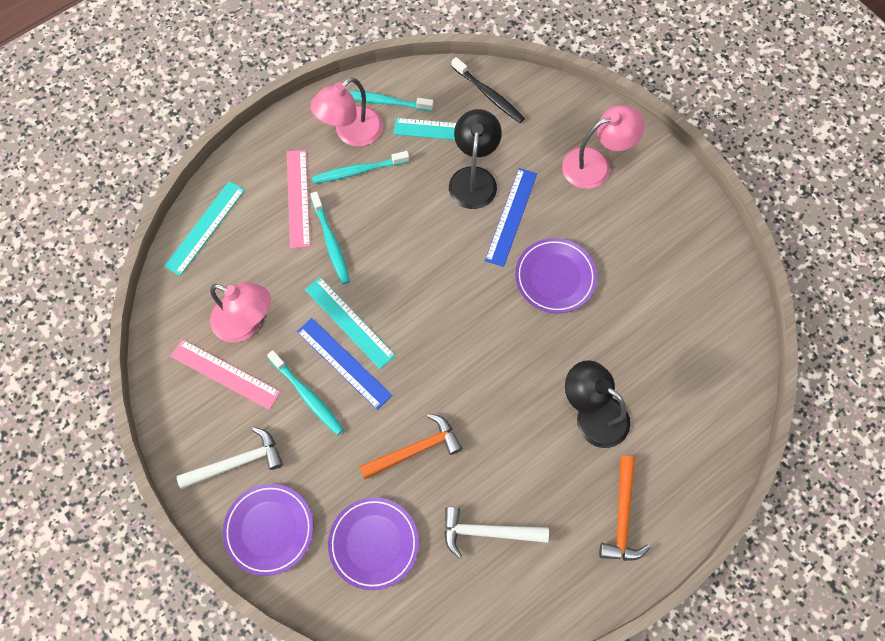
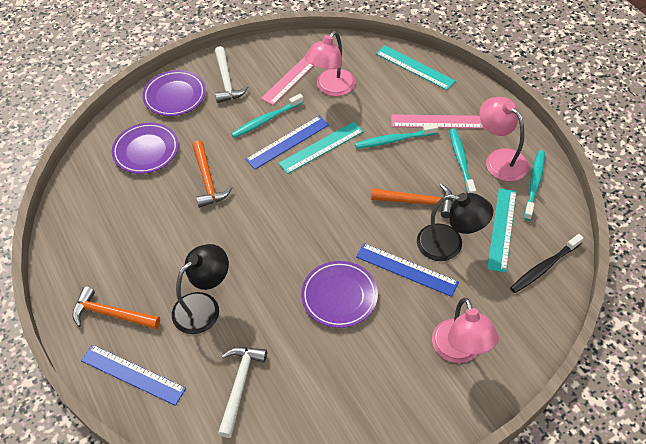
camera: 100 degrees right, 15 degrees down
(421, 211) = (418, 202): none -> orange hammer
(487, 532) = (131, 219): white hammer -> white hammer (240, 385)
(688, 471) = (133, 374): none -> blue ruler

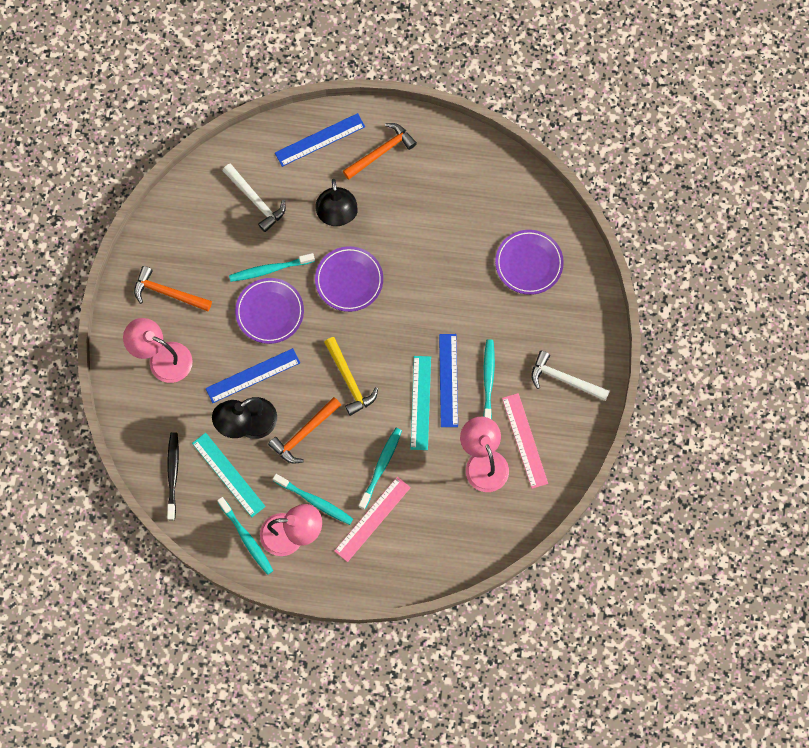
camera: 125 degrees right, 20 degrees up
(175, 96) = (579, 324): purple plate -> purple plate (349, 280)
(207, 180) = (456, 291): orange hammer -> orange hammer (168, 293)
(299, 324) = (270, 269): none -> turquoise toothbrush
(346, 201) = (349, 380): none -> yellow hammer
(415, 67) = (451, 555): turquoise ruler -> none

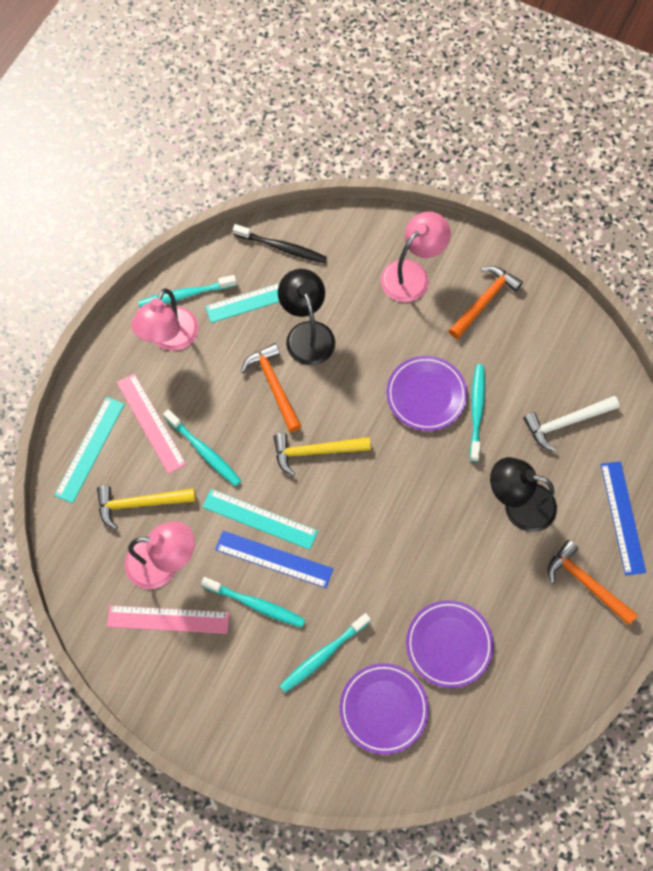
camera: 110 degrees right, 5 degrees down
(253, 375) = (359, 355): blue ruler -> none
(314, 501) = (195, 372): turquoise toothbrush -> turquoise toothbrush (323, 655)
(349, 280) = (434, 491): purple plate -> purple plate (449, 644)
(381, 152) = (586, 583): orange hammer -> orange hammer turned 150 degrees clockwise
(412, 558) = (90, 449): none -> turquoise ruler
(443, 499) = (140, 503): none -> yellow hammer
(564, 379) = (222, 695): white hammer -> none

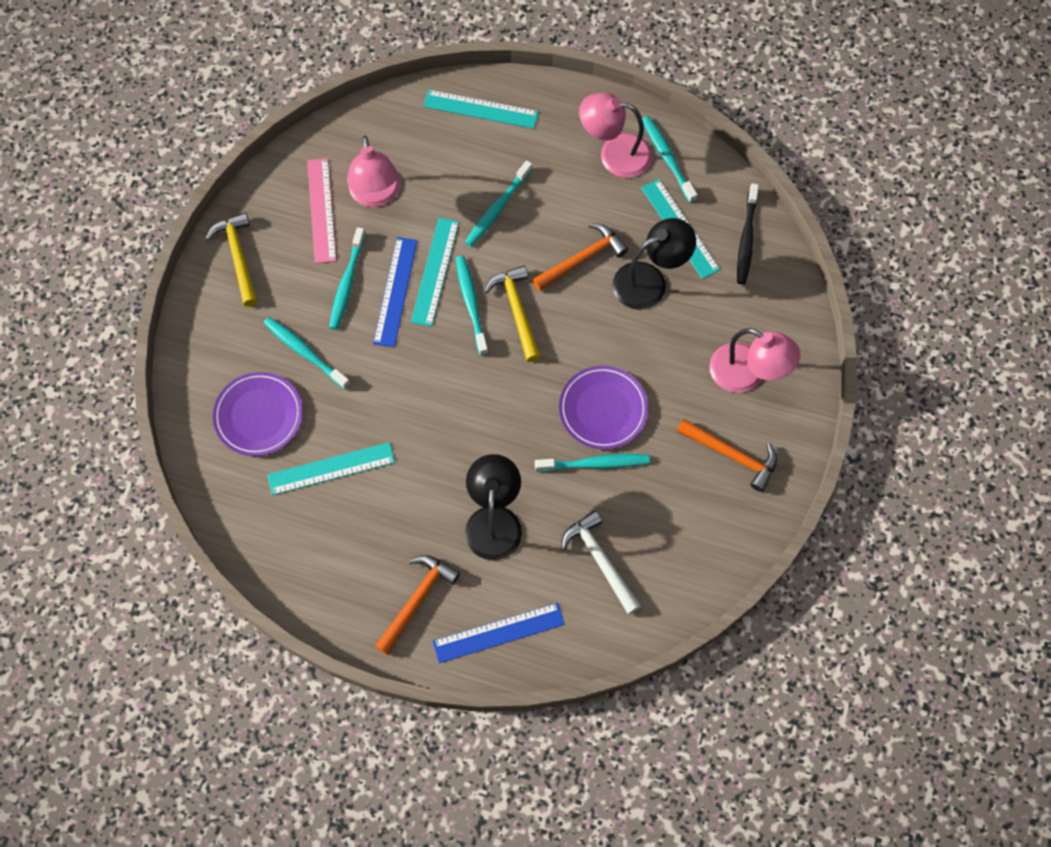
camera: 80 degrees right, 0 degrees up
(140, 503) = (433, 163): yellow hammer -> yellow hammer (238, 257)
(151, 423) = (518, 155): pink ruler -> none
(301, 491) = (471, 304): none -> turquoise toothbrush
(449, 644) = (331, 468): purple plate -> turquoise ruler

